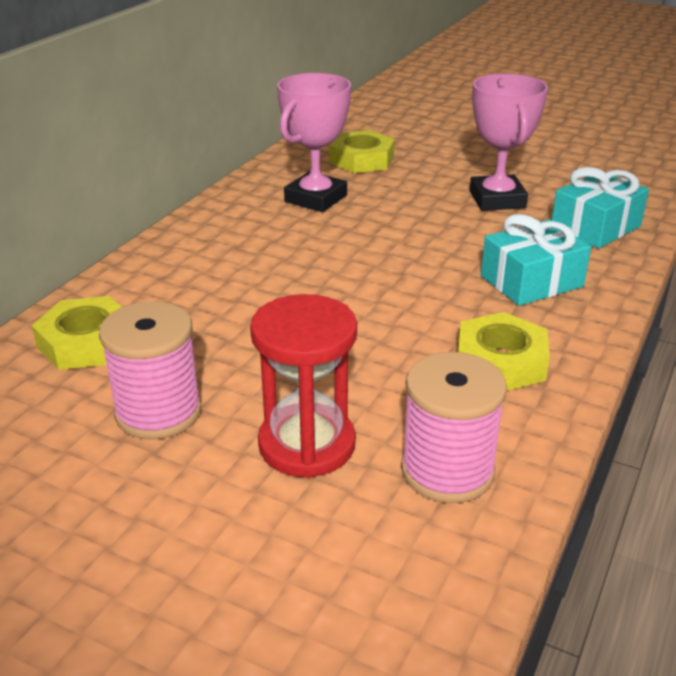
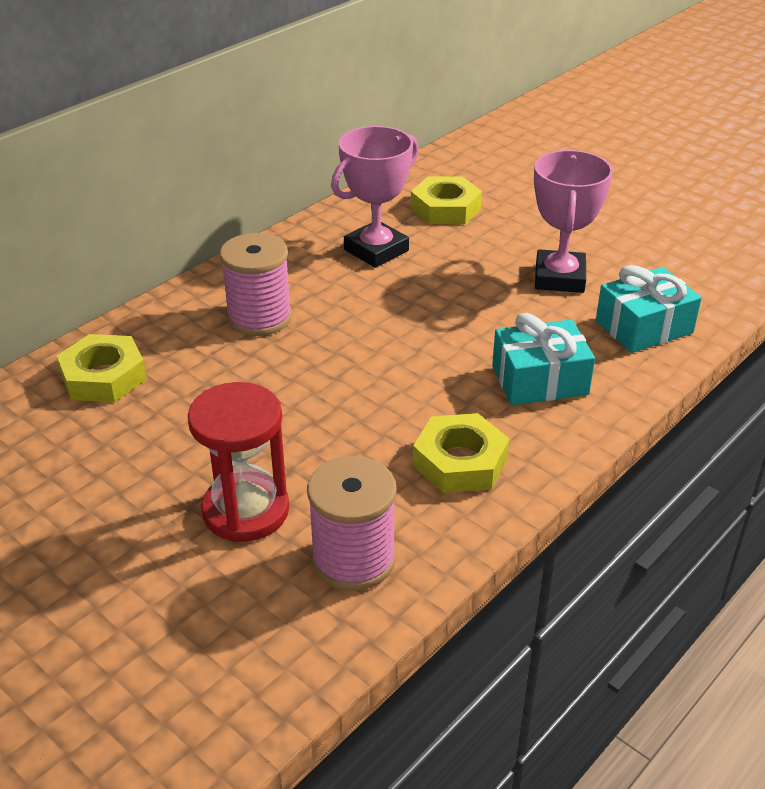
camera: 15 degrees right, 5 degrees up
(158, 412) = (136, 456): pink spool -> pink spool (259, 317)

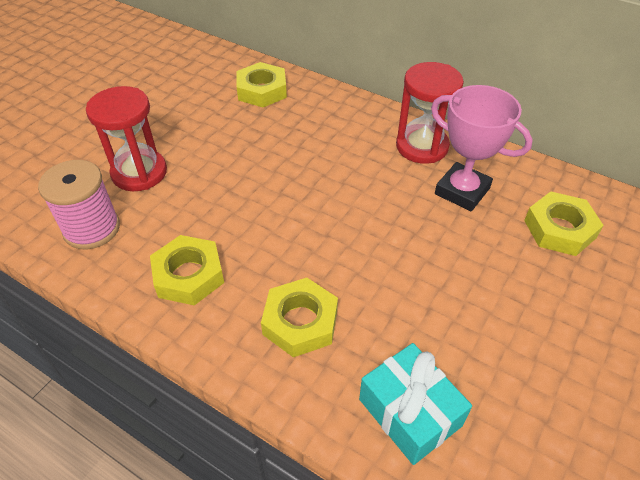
camera: 80 degrees right, 10 degrees up
(259, 317) = (343, 142): pink spool -> none
(292, 262) = (422, 146): none -> red hourglass
(539, 380) = (300, 322): turquoise gift -> yellow nut
(559, 278) = (474, 330): pink trophy -> none

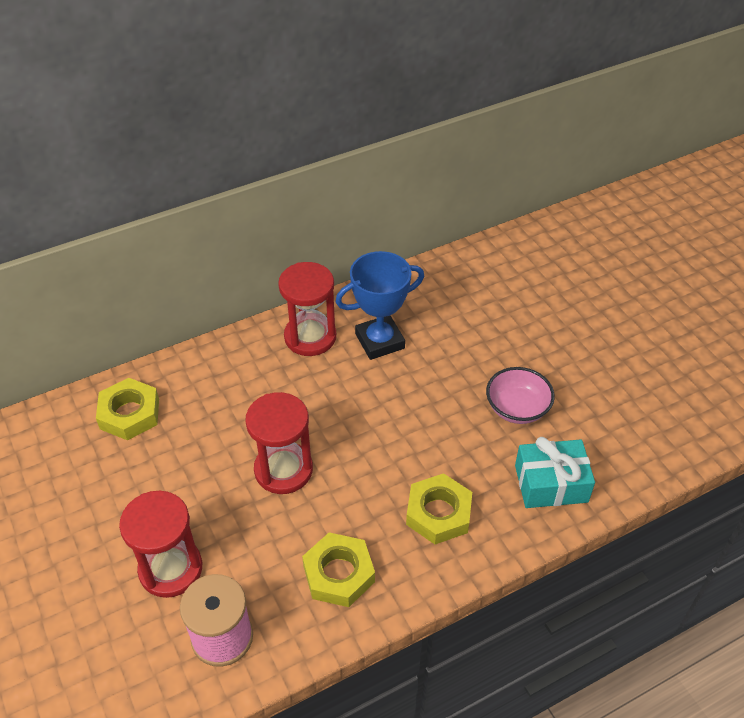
camera: 60 degrees left, 0 degrees up
(272, 192) = (283, 470): none -> red hourglass
(462, 191) = (379, 341): pink trophy -> blue trophy
(483, 335) = (517, 408): none -> pink bowl
(559, 229) = (456, 309): yellow nut -> none

